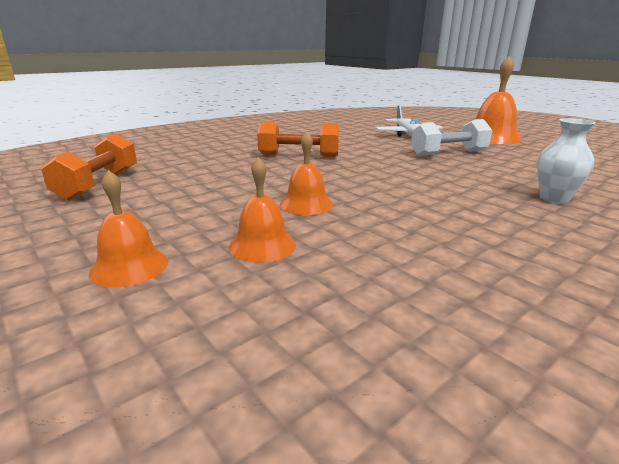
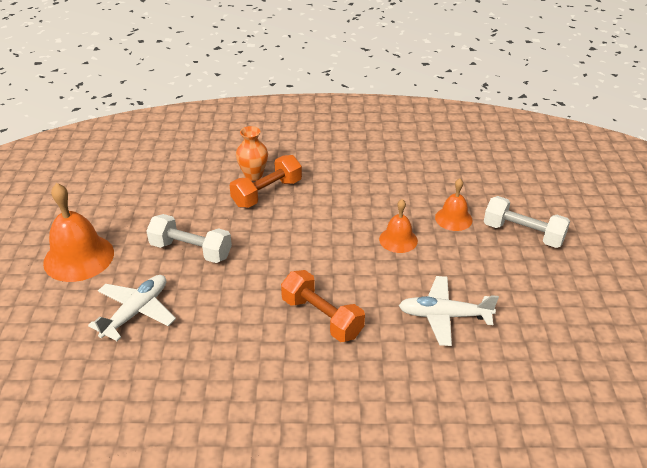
camera: 140 degrees left, 15 degrees up
(99, 184) = (531, 345): orange dumbbell -> orange dumbbell (267, 193)
(129, 266) = (523, 234): orange bell -> white dumbbell
(199, 177) = (444, 316): none -> white plane
(554, 199) = (253, 175): white vase -> orange vase

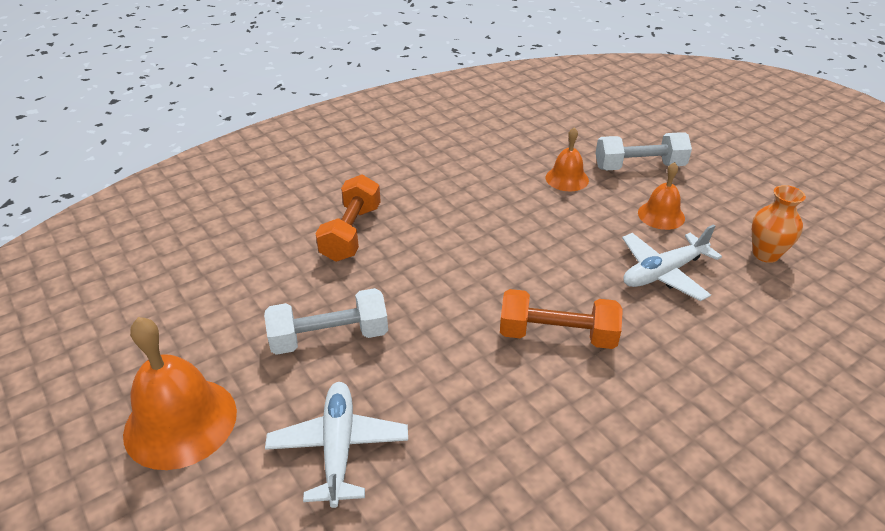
camera: 35 degrees left, 0 degrees up
(253, 175) = (314, 220): orange vase -> orange vase (765, 254)
(398, 240) = (540, 221): orange bell -> orange bell (661, 215)

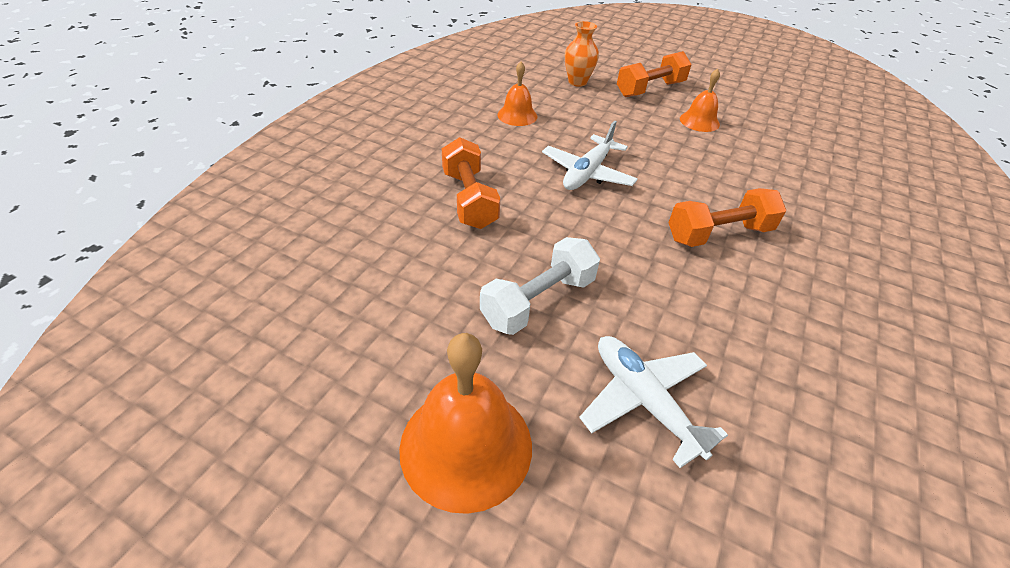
camera: 30 degrees left, 5 degrees up
(567, 179) = (607, 110): orange bell -> orange bell (517, 115)
(639, 167) = (650, 89): white dumbbell -> orange dumbbell
(663, 273) = (742, 163): white plane -> white plane (587, 173)
(765, 254) = (790, 132): orange vase -> orange vase (577, 82)

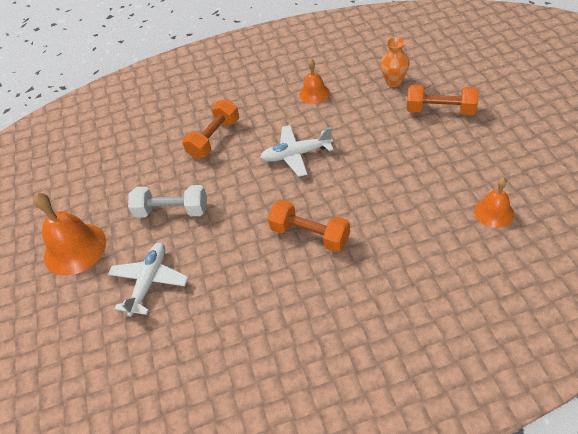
camera: 55 degrees right, 5 degrees up
(699, 121) = (433, 154): orange bell -> orange bell (494, 212)

